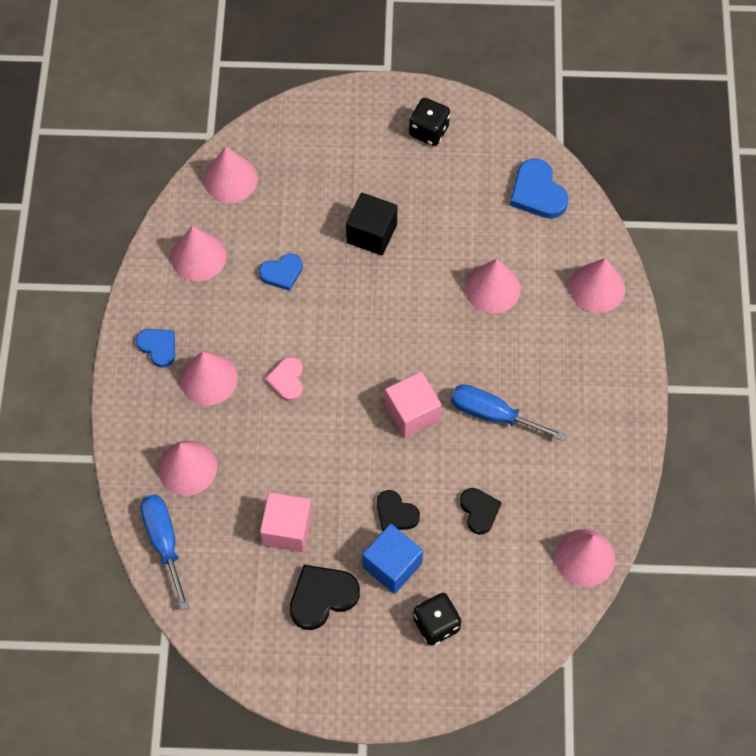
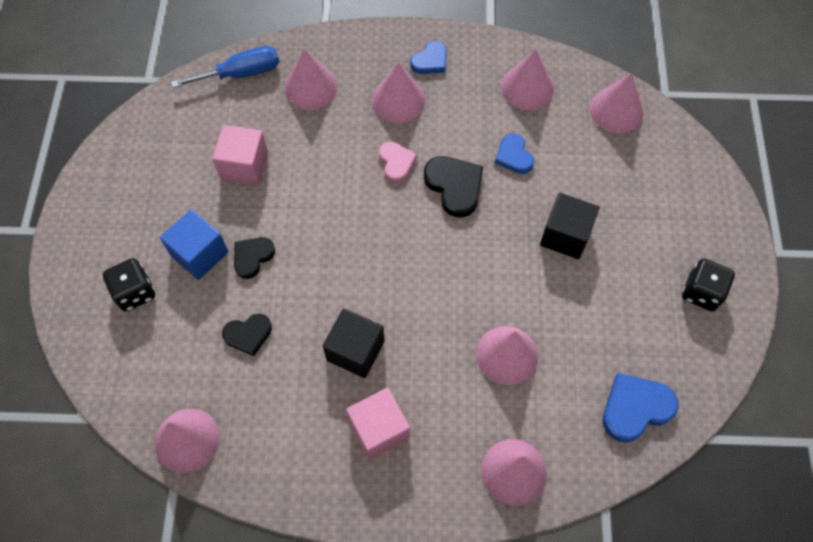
camera: 90 degrees right, 0 degrees up
(287, 380) = (396, 163): pink heart -> pink heart turned 75 degrees clockwise
(322, 597) = (175, 195): black heart -> black heart (454, 186)
(412, 413) = (359, 273): pink cube -> pink cube (379, 429)
(492, 414) = (355, 350): blue screwdriver -> black cube

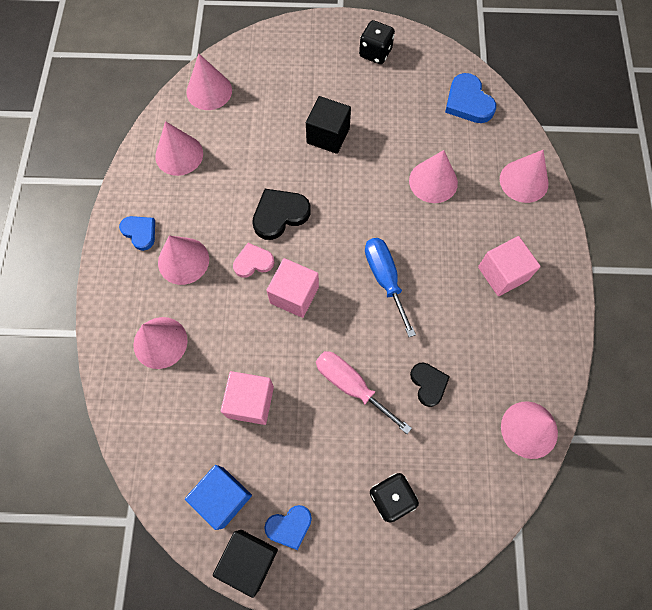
camera: 90 degrees left, 5 degrees up
(199, 254) = (348, 437): blue cube -> blue cube (223, 497)
(241, 73) = (135, 414): blue screwdriver -> blue screwdriver (385, 279)
(252, 257) = (351, 386): black heart -> pink screwdriver
(355, 350) = (437, 293): black cube -> black cube (249, 560)
(357, 202) = (294, 295): none -> pink cube
(513, 156) = (250, 168): blue heart -> blue heart (289, 526)

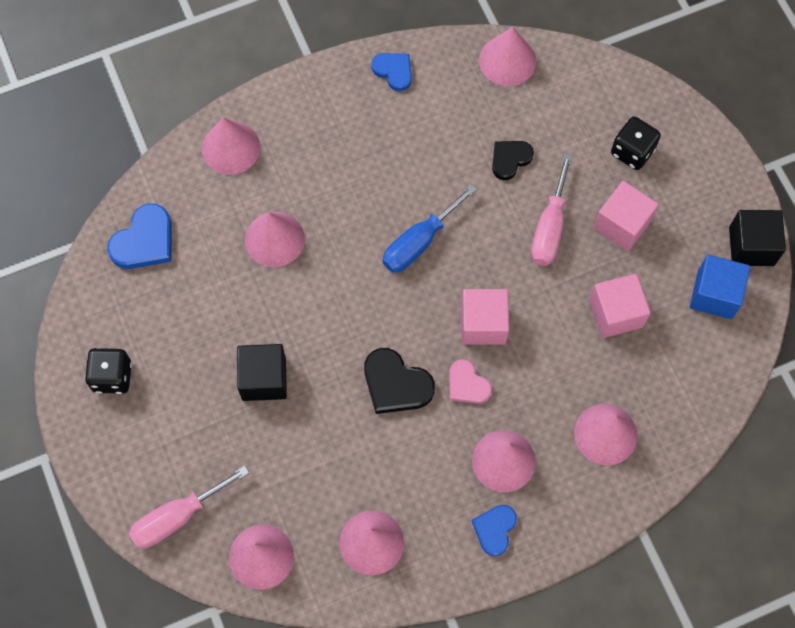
camera: 115 degrees left, 0 degrees up
(261, 57) = (177, 517): none -> pink screwdriver
(289, 526) = (705, 225): blue heart -> blue heart (394, 71)
(502, 274) = (356, 133): pink cube -> pink cube (622, 224)

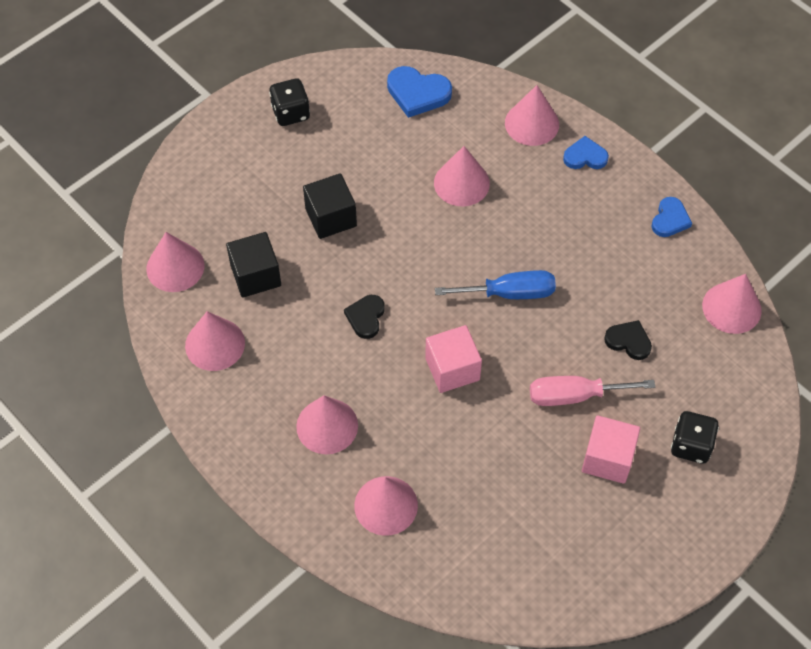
camera: 70 degrees right, 10 degrees down
(177, 517) = (189, 197): pink screwdriver -> none
(396, 384) = (366, 317): black heart -> black heart, size x0.65
(419, 242) = (509, 293): blue screwdriver -> blue screwdriver turned 150 degrees clockwise
(467, 384) = (388, 374): pink heart -> none
(494, 529) = (260, 438): blue heart -> blue heart (585, 156)
(616, 313) = (512, 479): pink cube -> none
(714, 294) = (572, 565): blue cube -> none
(751, 246) = (641, 587): black cube -> black cube (255, 275)

